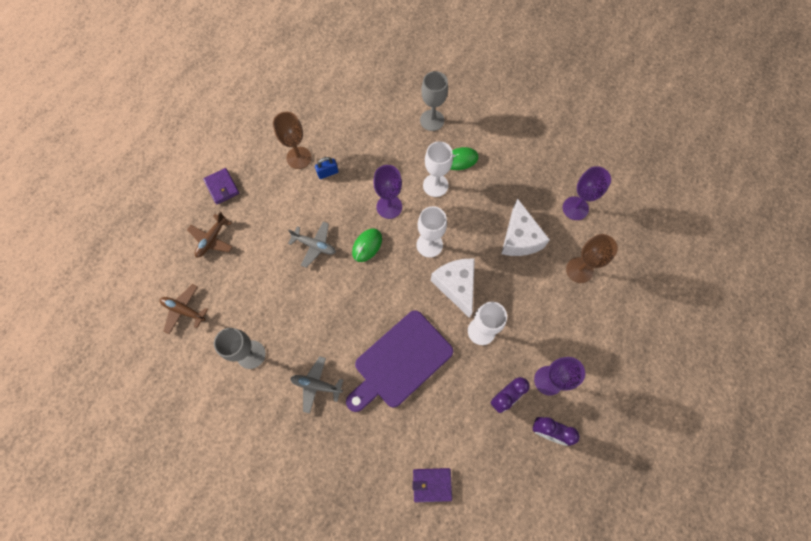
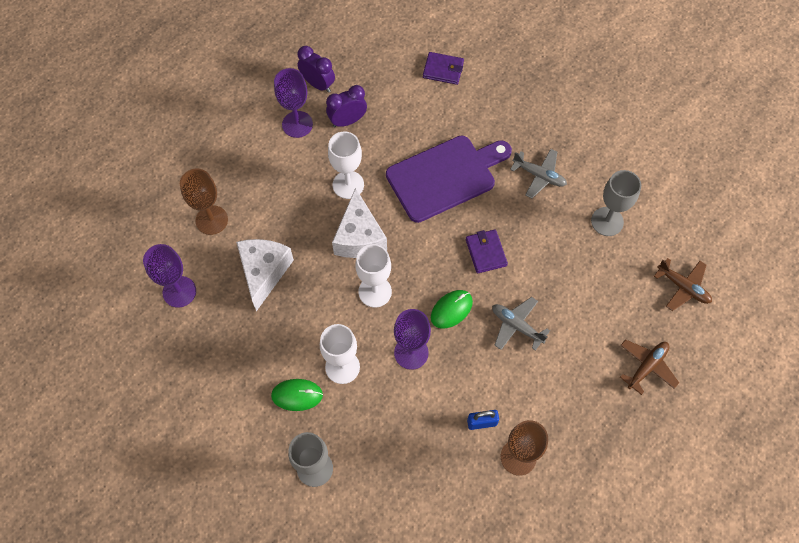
camera: 165 degrees left, 5 degrees down
(222, 187) = (630, 438): purple wallet -> purple wallet (486, 252)

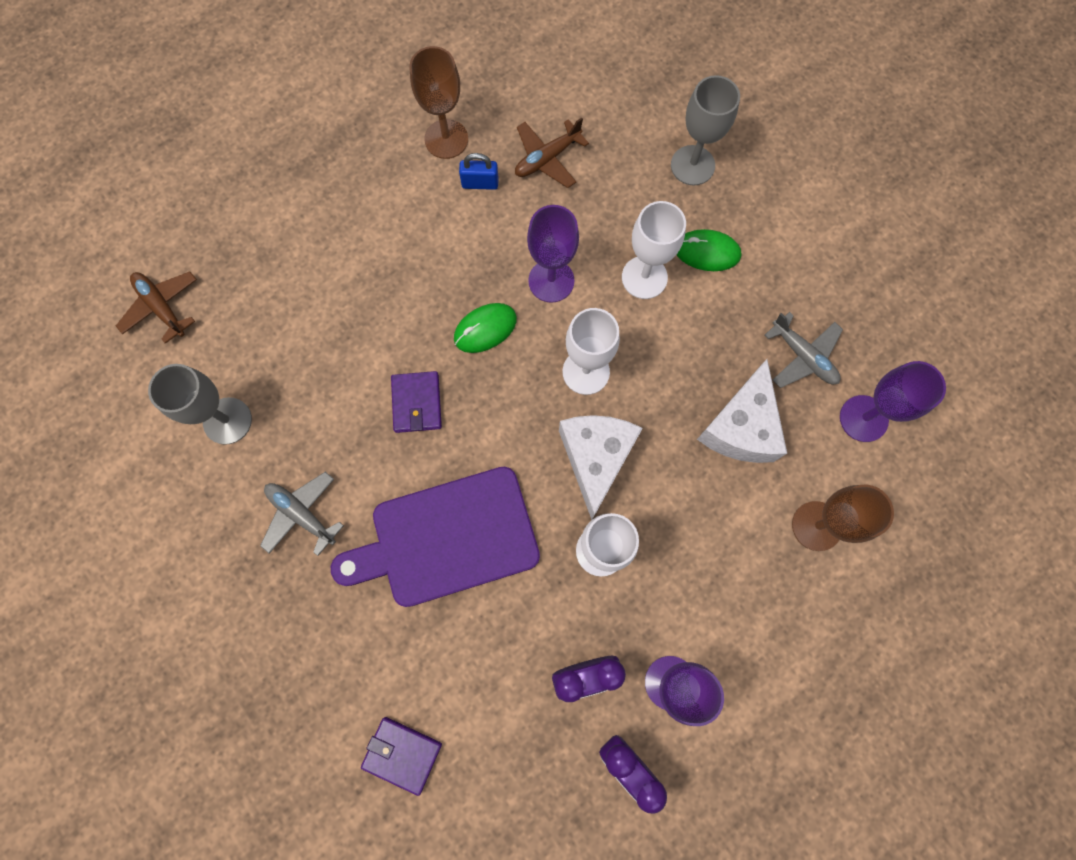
camera: 170 degrees left, 10 degrees up
(516, 326) = (403, 292): grey plane -> grey plane (803, 356)
(646, 367) = (253, 214): brown plane -> brown plane (547, 158)

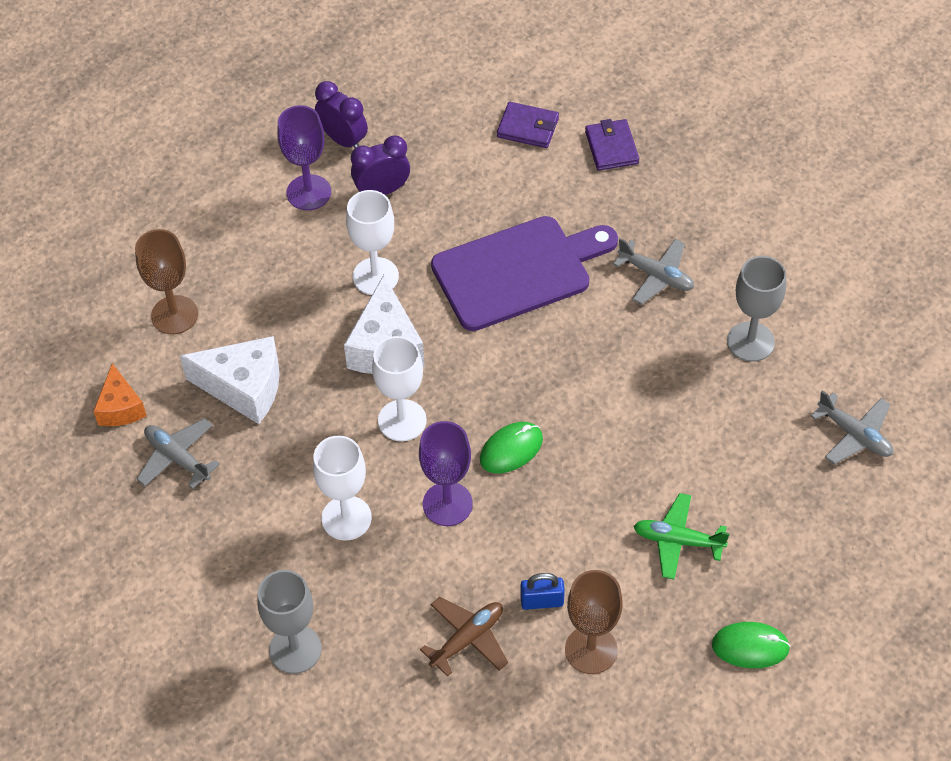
camera: 175 degrees right, 20 degrees down
(162, 307) = (854, 435): brown plane -> grey plane
(351, 223) = (678, 541): none -> green plane
(417, 403) = (568, 375): purple wallet -> purple wallet (611, 147)
(707, 252) = (278, 552): green mouse -> green mouse (750, 646)
(741, 427) = (244, 388): white cheese -> white cheese turned 90 degrees clockwise
(863, 418) = (120, 407): purple goblet -> orange cheese

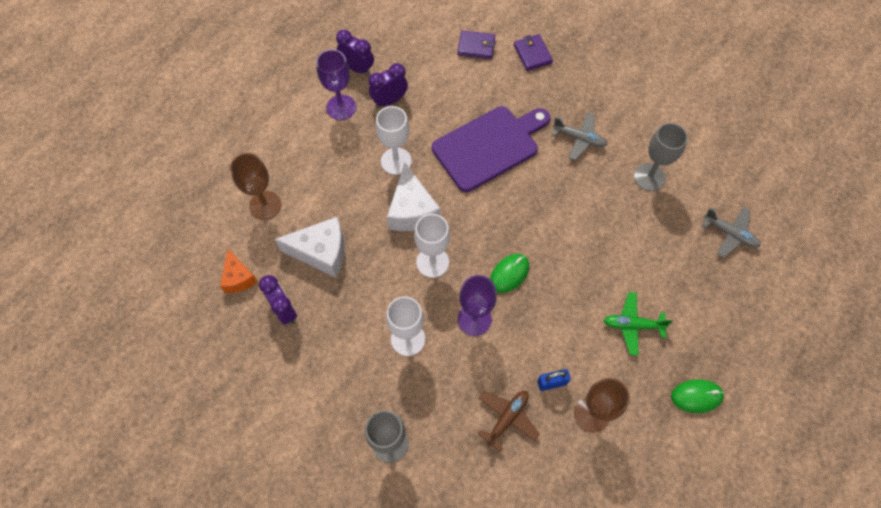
camera: 10 degrees left, 10 degrees up
(177, 458) = (284, 310): grey plane -> purple clock

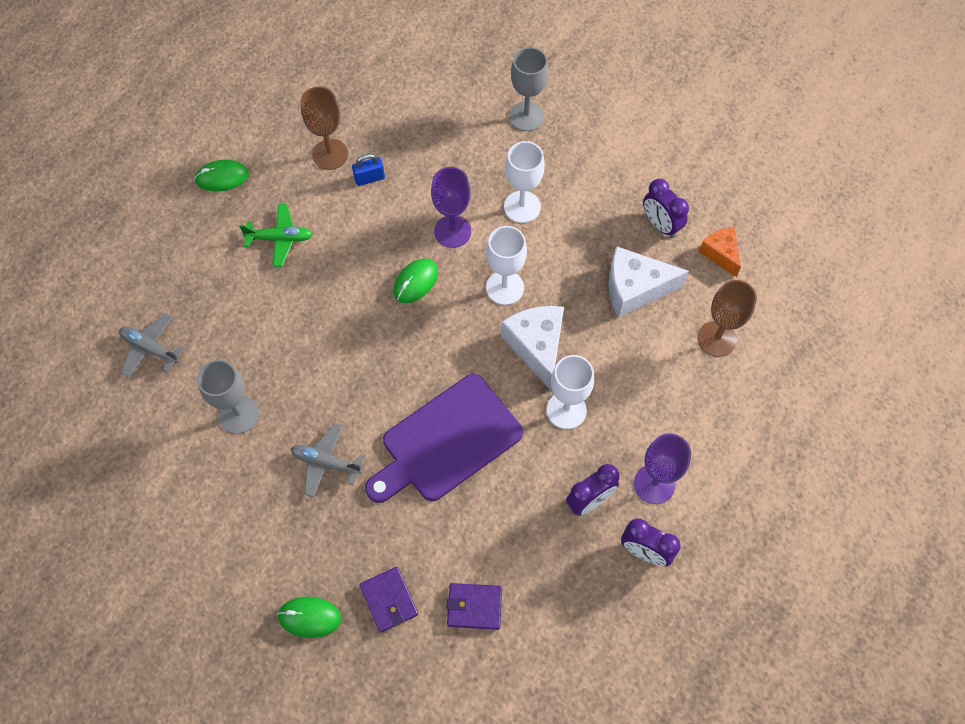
camera: 175 degrees right, 0 degrees up
(507, 418) = (414, 145): brown plane -> none
(584, 49) = (310, 617): none -> green mouse

